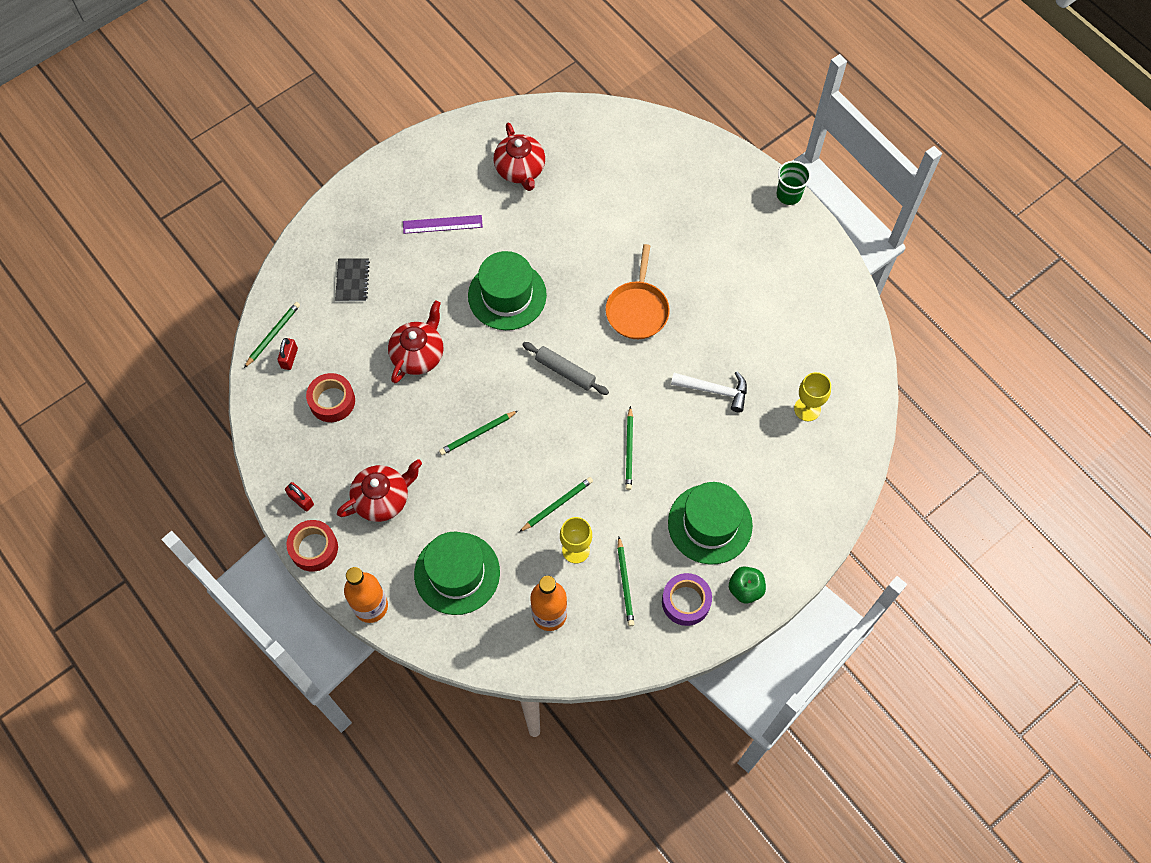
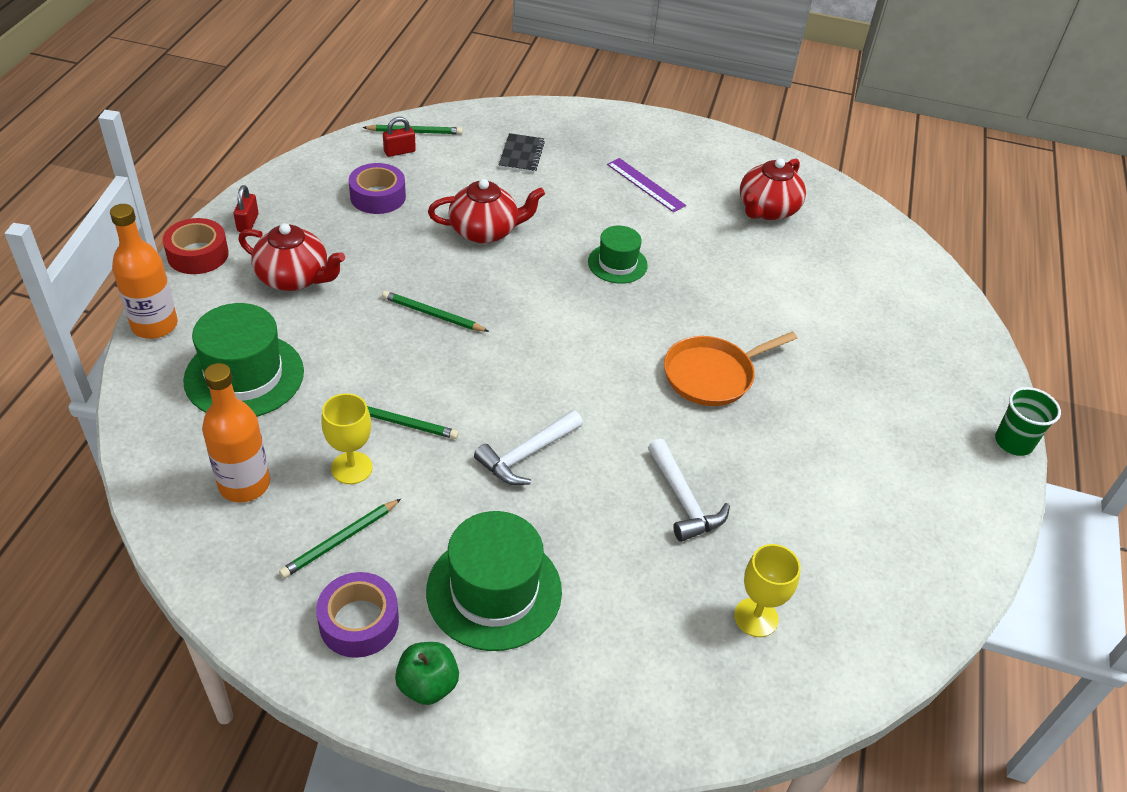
camera: 50 degrees right, 20 degrees down
(332, 401) = (378, 196): red tape -> purple tape
(352, 281) = (521, 155): black notebook -> black notebook turned 45 degrees counterclockwise
(507, 295) = (617, 263): green hat -> green hat, size x0.59
(565, 371) = (574, 350): grey rolling pin -> none
(629, 450) = (527, 455): green pencil -> white hammer

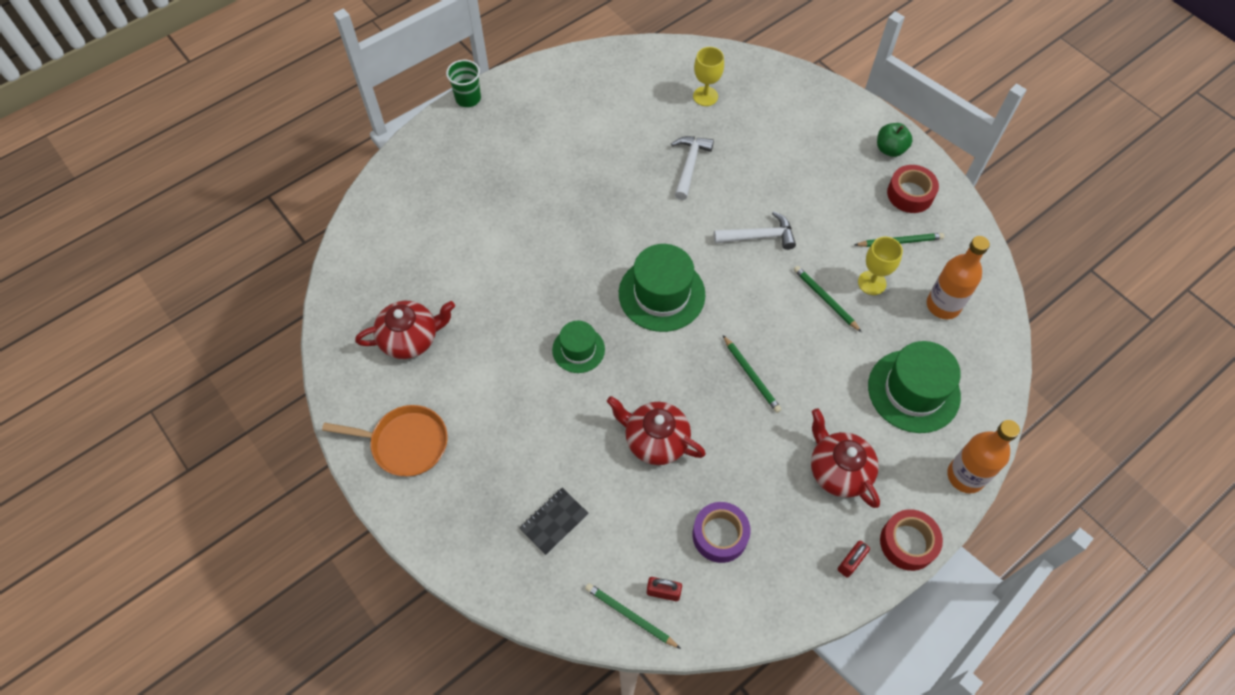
camera: 140 degrees left, 15 degrees up
(359, 622) = (910, 194): purple tape -> red tape
(494, 591) = (830, 173): green hat -> green hat (661, 294)
(645, 185) = (479, 420): purple ruler -> none
(712, 375) = (598, 227): orange pan -> orange pan (406, 443)

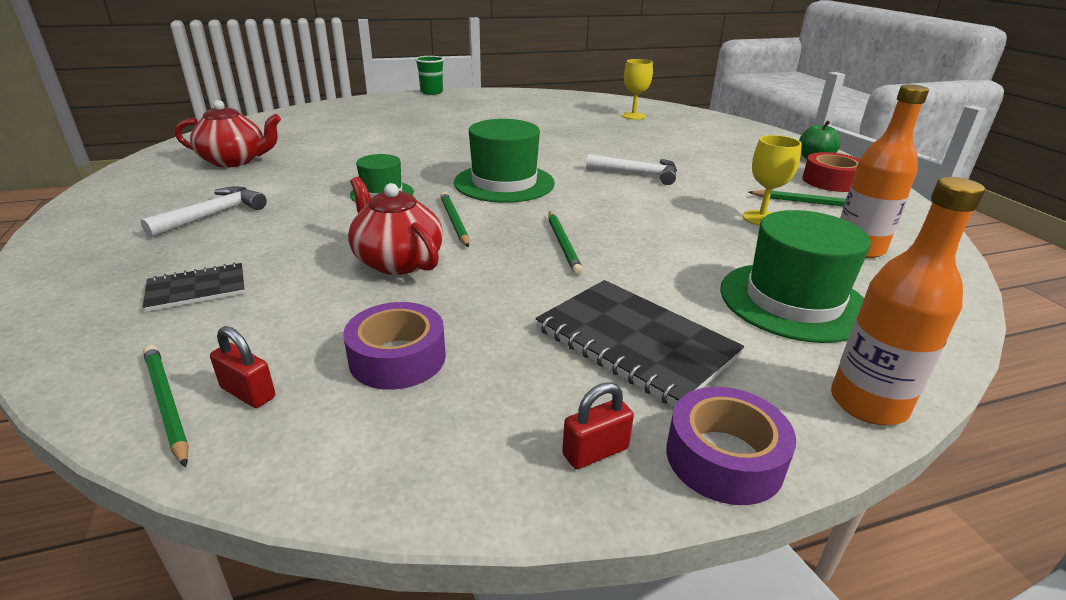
camera: 20 degrees right, 30 degrees down
(406, 443) = (134, 206): orange pan -> none
(689, 165) = (593, 136): white hammer -> white hammer (213, 215)
(825, 299) = (694, 217): green pencil -> green pencil (454, 222)
(838, 470) = (635, 343): red teapot -> black notebook
(908, 543) = (724, 458): red tape -> purple tape

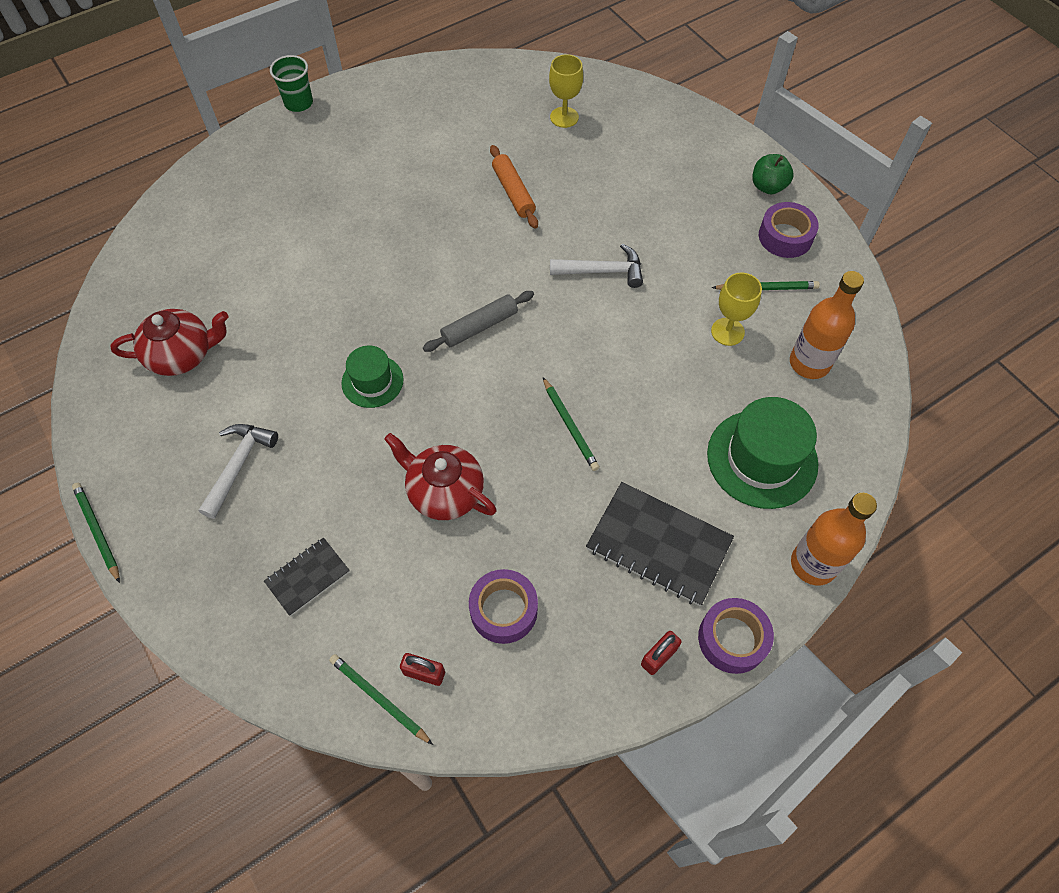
camera: 15 degrees left, 30 degrees up
(454, 222) = (463, 414): green pencil -> green pencil (98, 531)
(504, 183) = (479, 326): green hat -> grey rolling pin
(574, 135) = (513, 192): none -> orange rolling pin
(831, 181) = (785, 236): red tape -> purple tape

